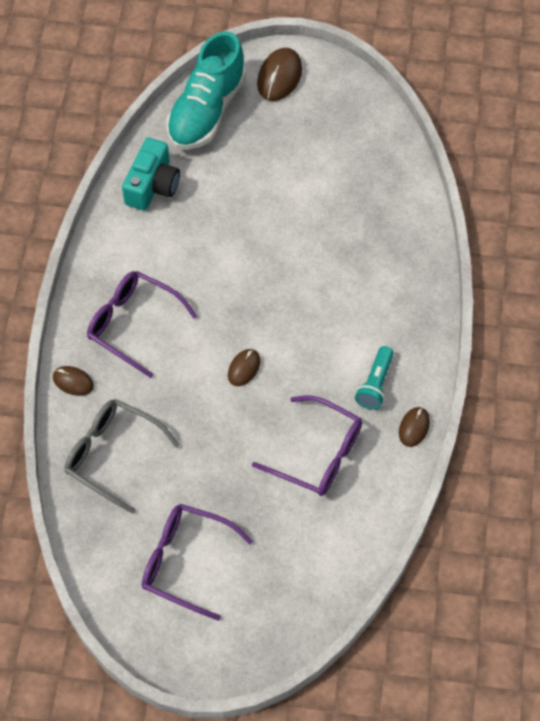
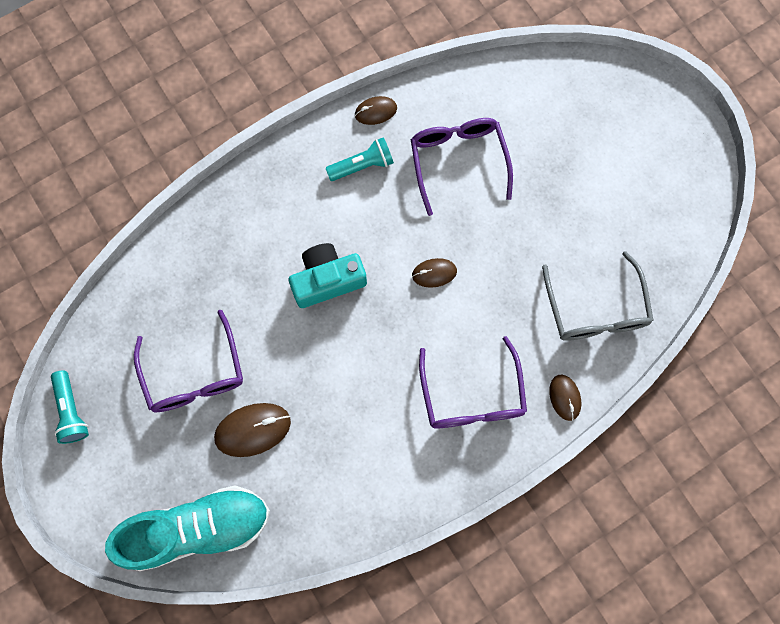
camera: 130 degrees left, 15 degrees up
(152, 185) = (321, 504): turquoise camera -> turquoise camera (327, 280)
(186, 562) = (625, 185): purple glasses -> purple glasses (194, 374)
(279, 77) = (104, 492): brown mouse -> brown mouse (253, 430)
(351, 91) = (72, 411): none -> turquoise flashlight

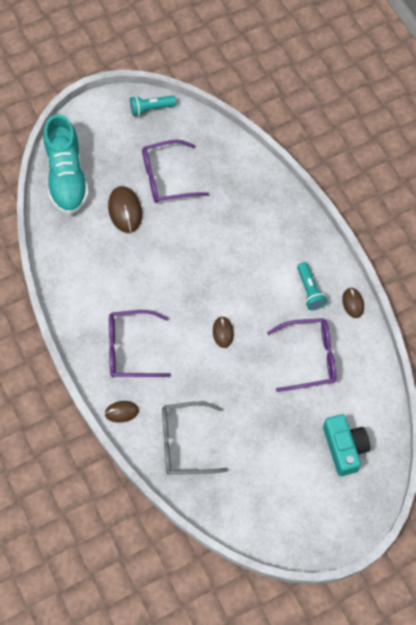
camera: 95 degrees right, 10 degrees down
(327, 280) = (224, 262): turquoise camera -> turquoise camera (344, 447)

